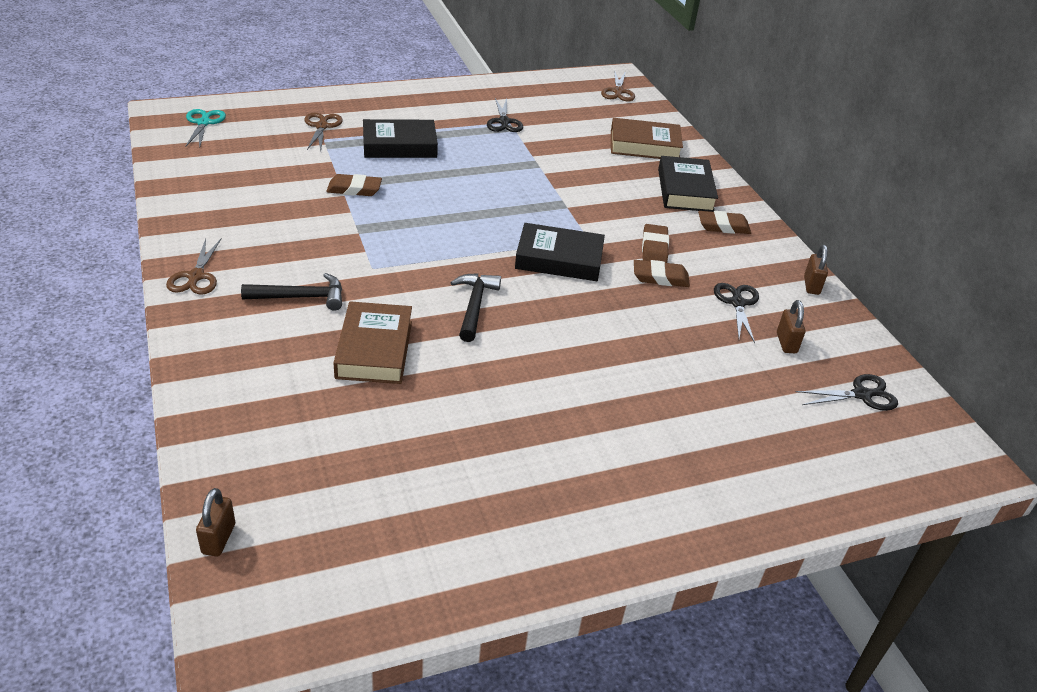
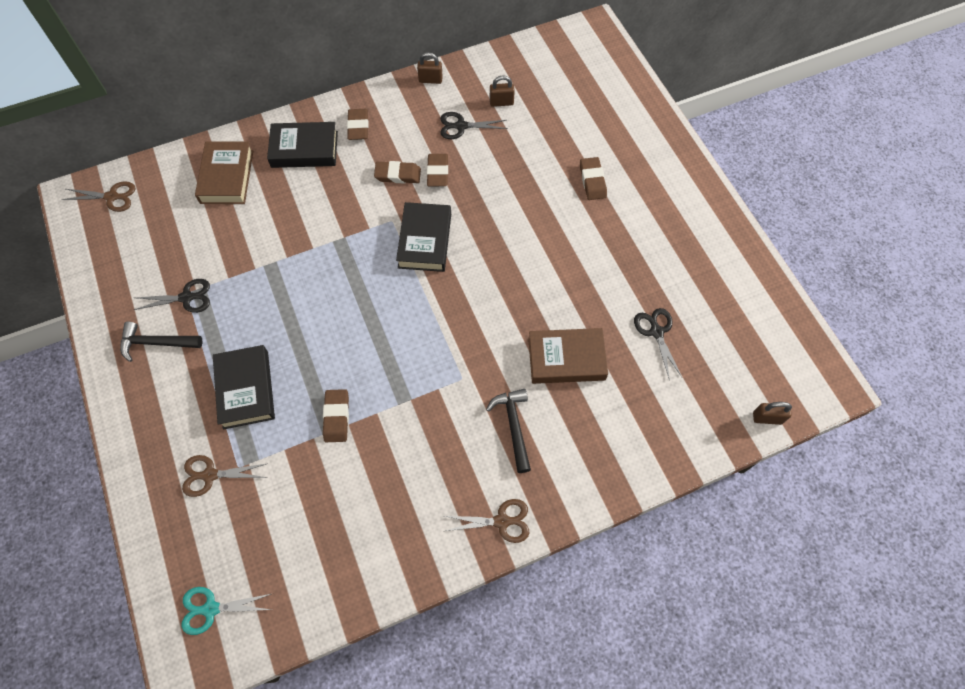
camera: 90 degrees left, 25 degrees up
(474, 306) = (499, 296): black hammer -> black hammer (156, 343)
(655, 415) = (592, 181): none -> brown eraser
(861, 395) = (545, 70): black scissors -> black scissors (656, 332)

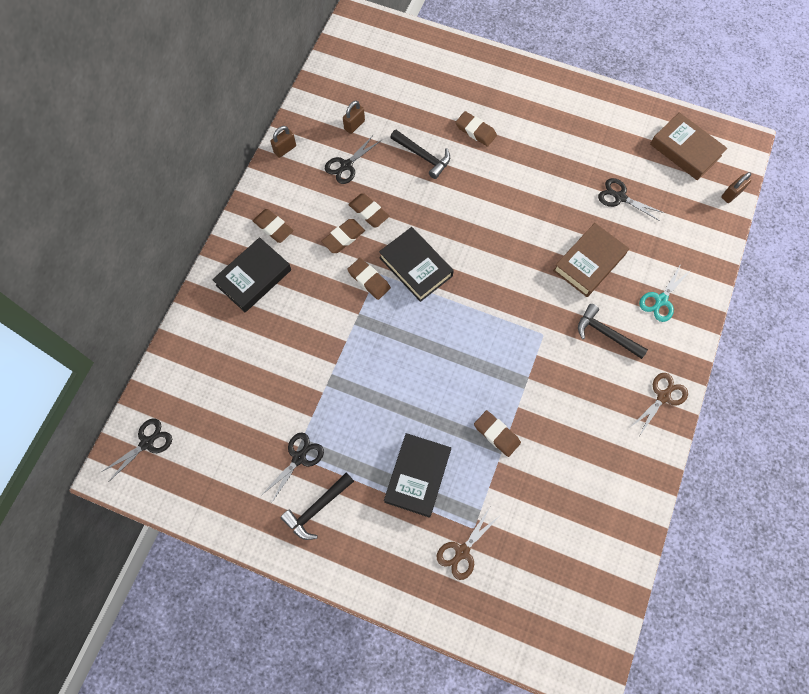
camera: 45 degrees left, 5 degrees up
(112, 197) = (147, 443): brown scissors -> black scissors
(211, 609) = (563, 626): turquoise scissors -> turquoise scissors (661, 300)
(227, 177) = (220, 348): brown book -> brown book (685, 150)
(246, 389) = (417, 476): black book -> black book turned 75 degrees clockwise
(380, 220) = (369, 280): none -> brown eraser
(527, 166) = (423, 156): none -> black hammer

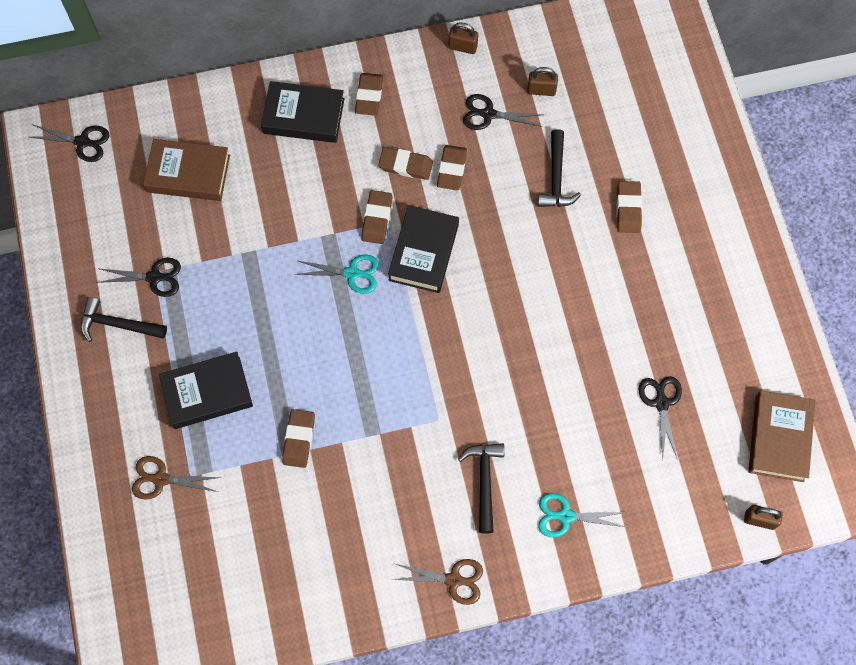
camera: 55 degrees right, 0 degrees up
(397, 321) = (352, 273): none -> turquoise scissors
(589, 263) = (555, 417): brown book -> brown book (188, 173)

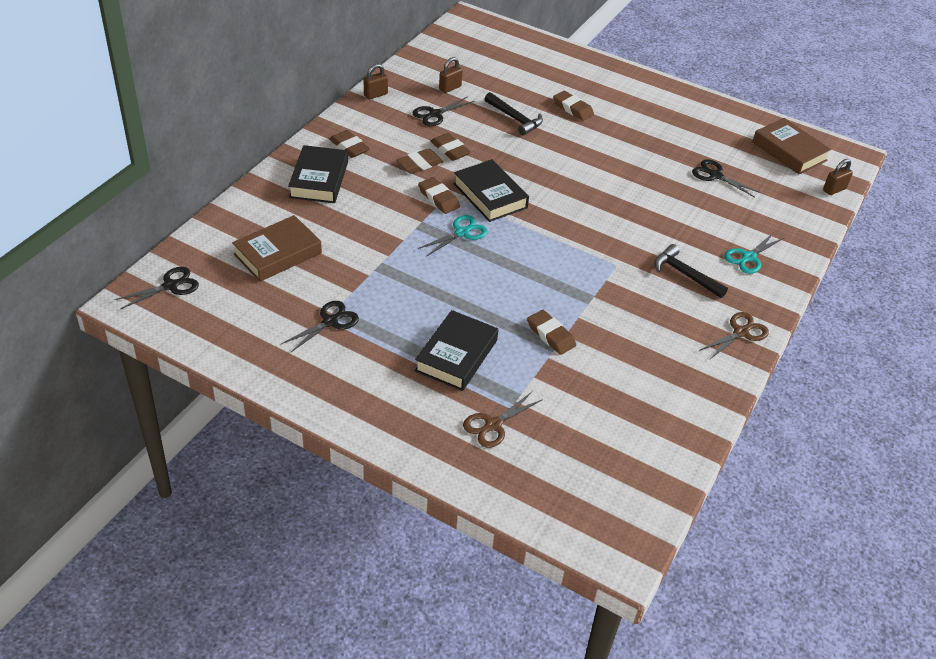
camera: 50 degrees left, 25 degrees down
(118, 324) = (339, 365): black hammer -> none
(303, 116) = (319, 179): black book -> black book turned 45 degrees counterclockwise

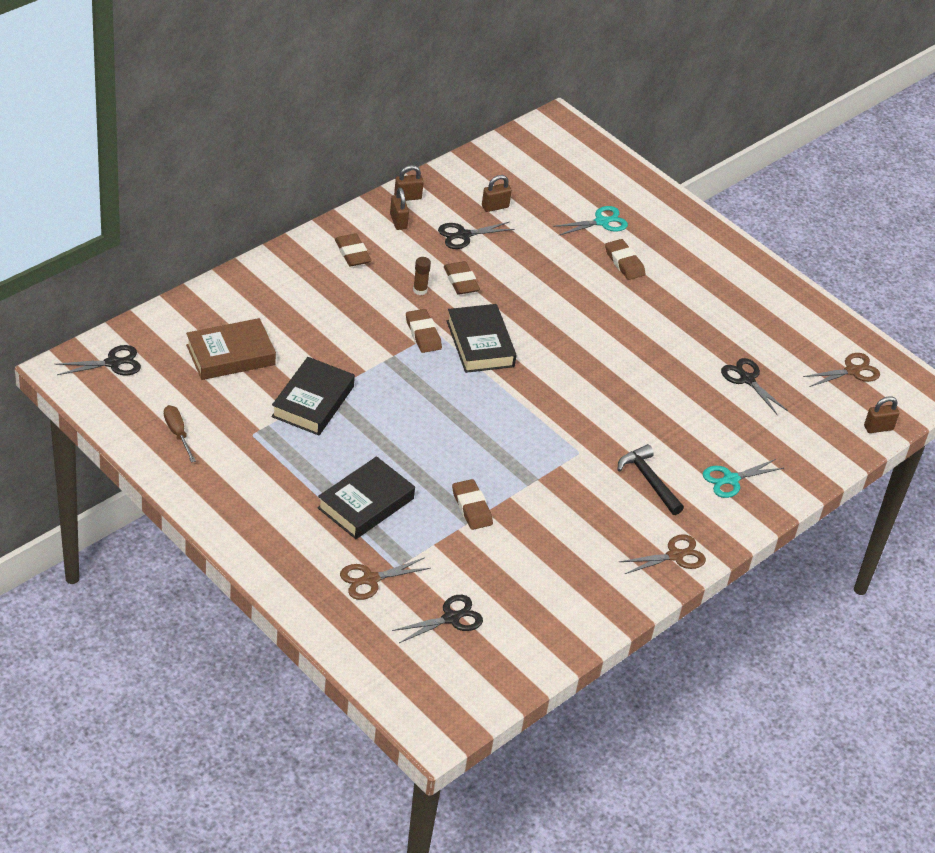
camera: 15 degrees right, 0 degrees up
(256, 335) = (177, 433): none -> brown screwdriver
(319, 179) = (305, 283): black book -> black book (313, 402)
(330, 322) = (255, 438): black scissors -> black scissors (451, 618)
(376, 115) = (398, 221): none -> brown padlock
(419, 164) = (420, 290): brown eraser -> brown glue stick
(462, 233) = (430, 378): turquoise scissors -> turquoise scissors (601, 222)
(515, 119) = (551, 260): black hammer -> none
(789, 151) = (852, 371): brown book -> brown scissors

